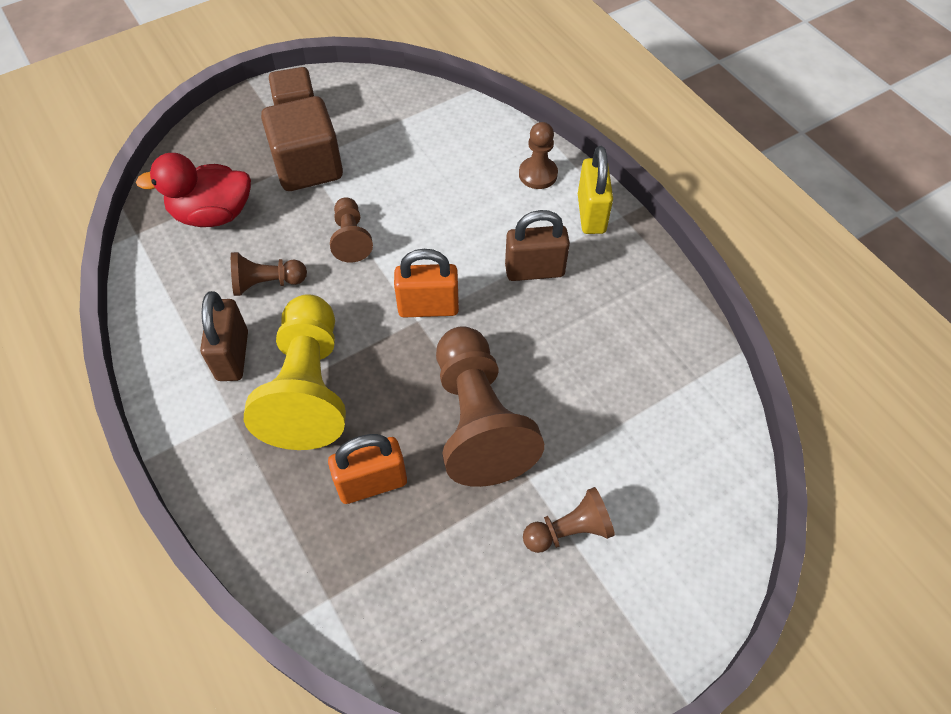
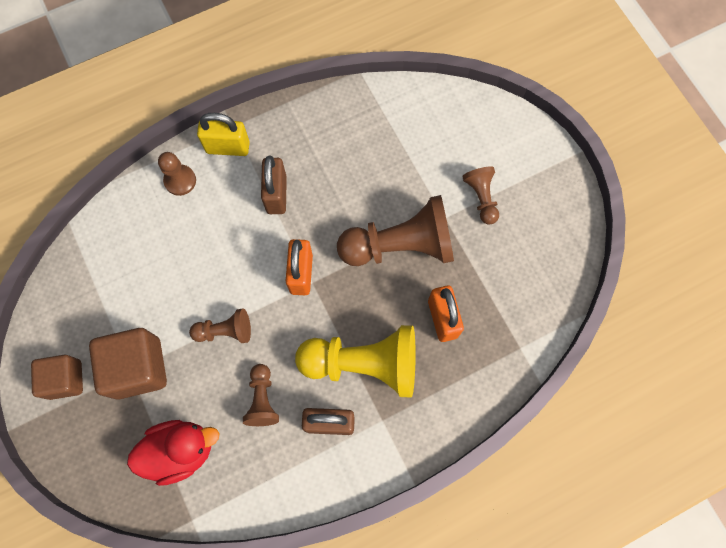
camera: 85 degrees left, 15 degrees up
(213, 214) = (180, 451): red duck -> red duck turned 105 degrees counterclockwise

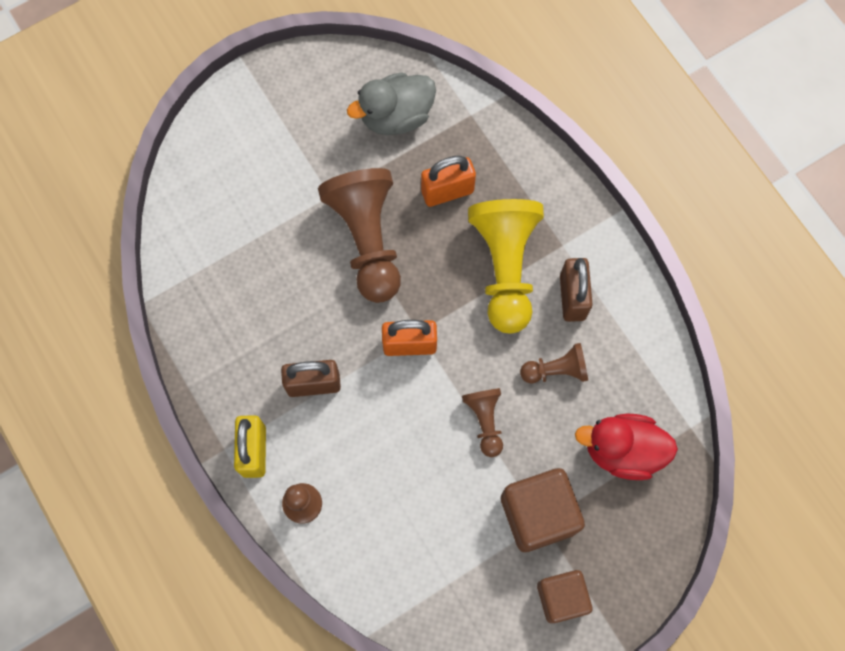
camera: 95 degrees left, 0 degrees up
(180, 451) = (622, 450): red duck -> red duck turned 60 degrees counterclockwise
(481, 198) = (303, 158): brown pawn -> none
(519, 279) = (396, 116): none -> grey duck

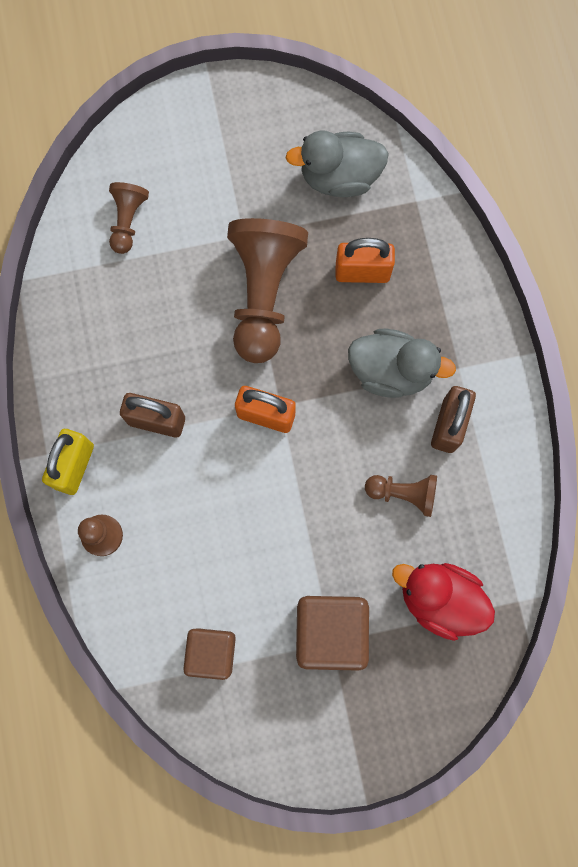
camera: 20 degrees right, 5 degrees up
(485, 421) = (312, 519): brown pawn -> brown pawn (127, 221)
(505, 268) = (391, 371): yellow pawn -> grey duck
(561, 597) = (321, 723): brown cube -> brown cube (211, 652)

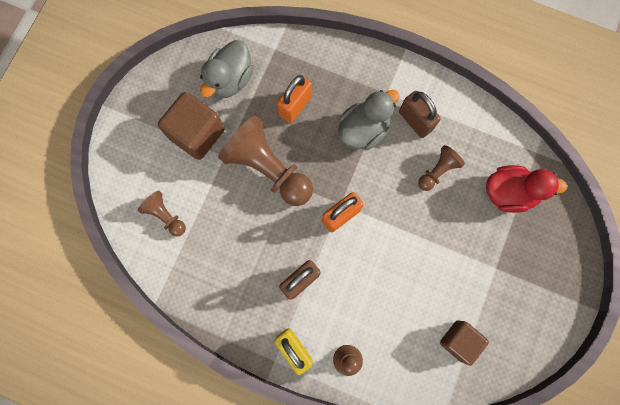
camera: 55 degrees left, 0 degrees up
(330, 632) = (489, 265): brown cube -> brown cube (197, 134)
(439, 599) = (509, 193): red duck -> red duck turned 150 degrees counterclockwise

